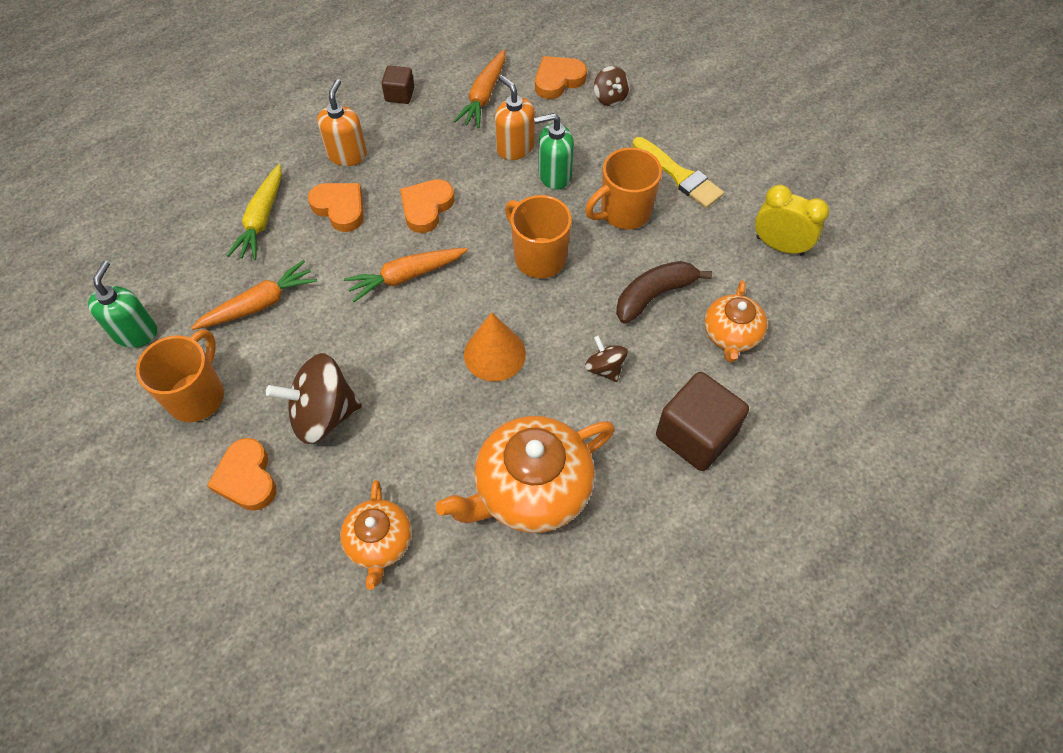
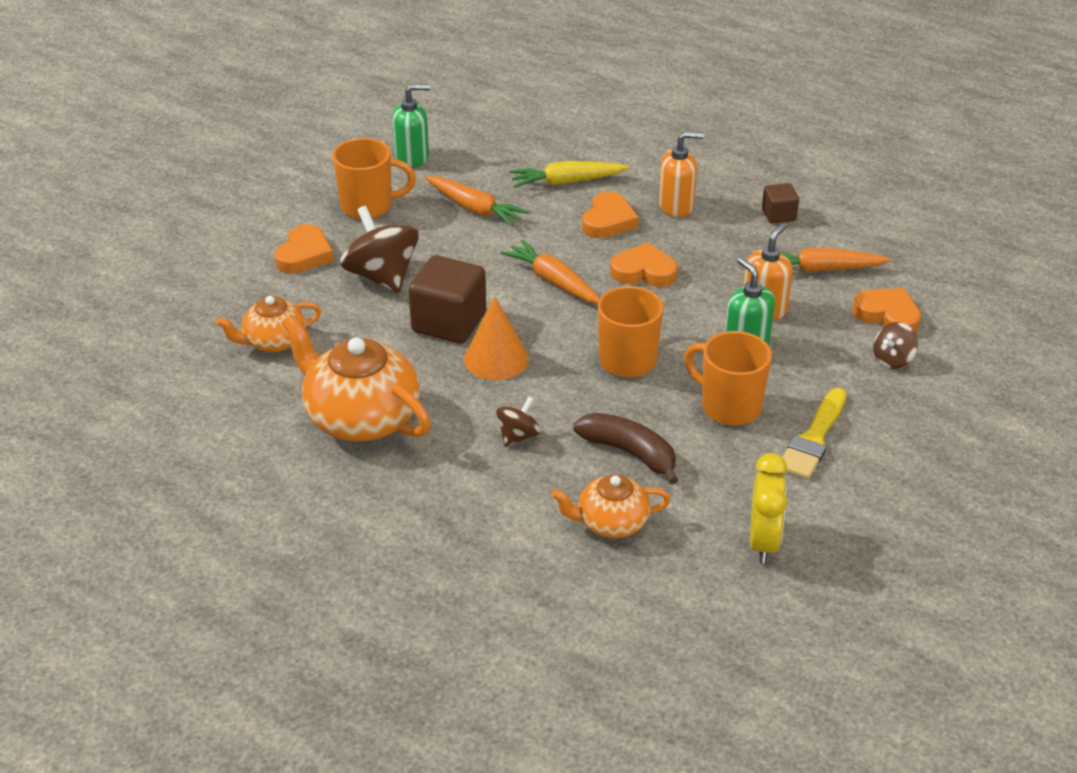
camera: 70 degrees right, 20 degrees down
(247, 478) = (304, 254): orange heart -> orange heart turned 150 degrees clockwise
(695, 435) = (470, 518): brown cube -> brown cube (449, 323)

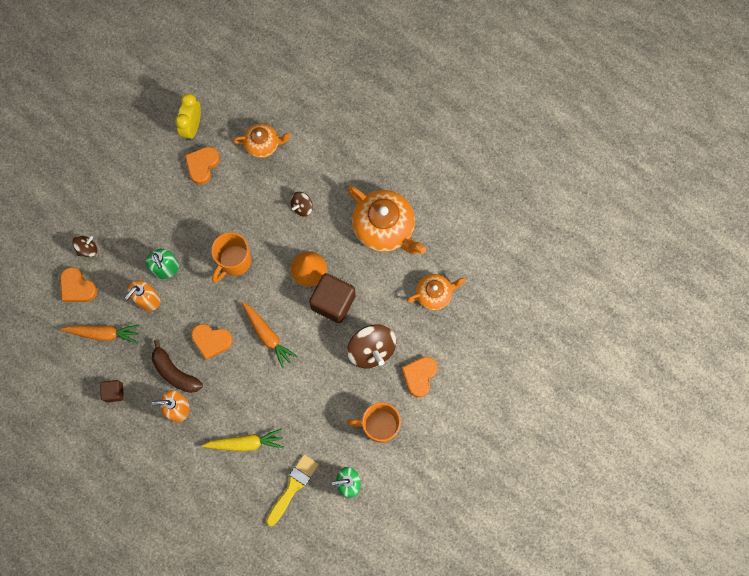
camera: 175 degrees left, 35 degrees up
(475, 209) = (309, 416): orange carrot -> none
(608, 220) = (225, 396): orange heart -> orange heart (202, 165)
(630, 453) = (246, 190): brown banana -> brown banana (175, 372)
(729, 406) = (187, 219): orange mug -> none
(813, 439) = (149, 192): yellow brush -> yellow brush (293, 487)

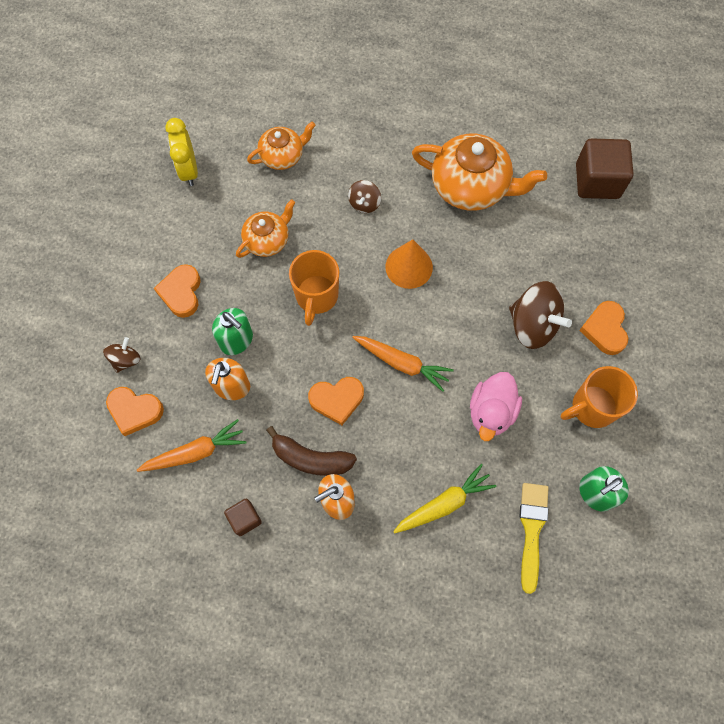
camera: 25 degrees left, 5 degrees down
(202, 165) = (222, 206): orange heart -> orange heart (181, 292)
(309, 397) = (491, 412): none -> pink duck
(333, 302) = (458, 291): brown cube -> brown cube (597, 181)
(434, 294) = (568, 233): orange teapot -> orange teapot (267, 240)

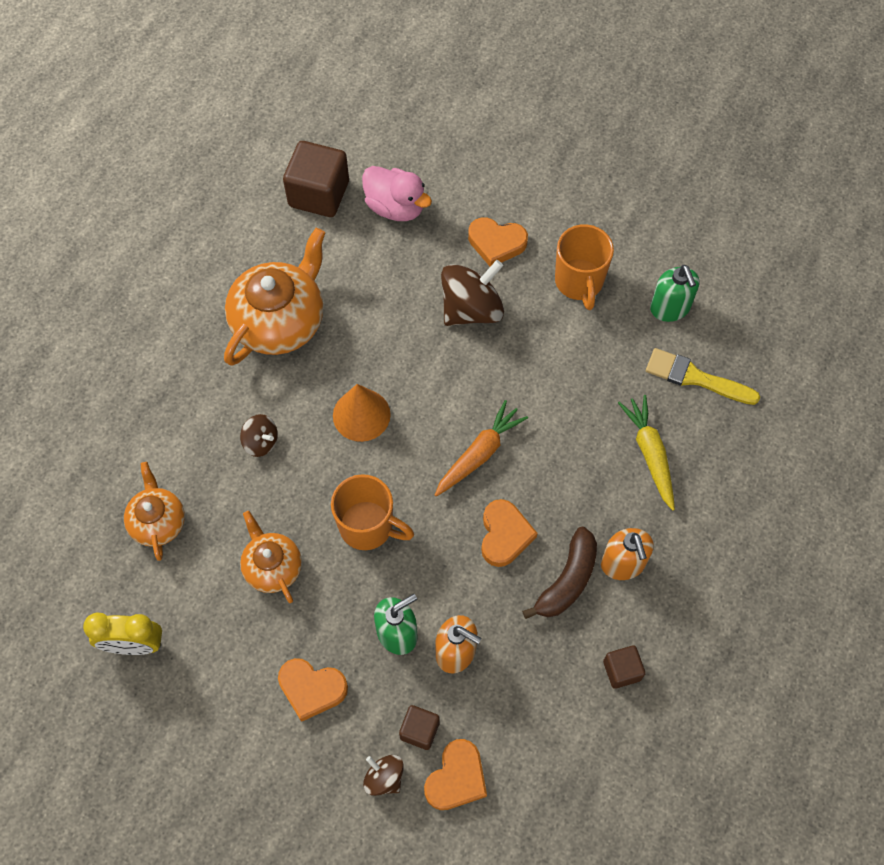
camera: 75 degrees left, 5 degrees down
(165, 375) = (419, 730): none -> brown cube
(195, 452) = (528, 712): orange carrot -> none
(491, 412) = (560, 379): pink duck -> pink duck (395, 207)

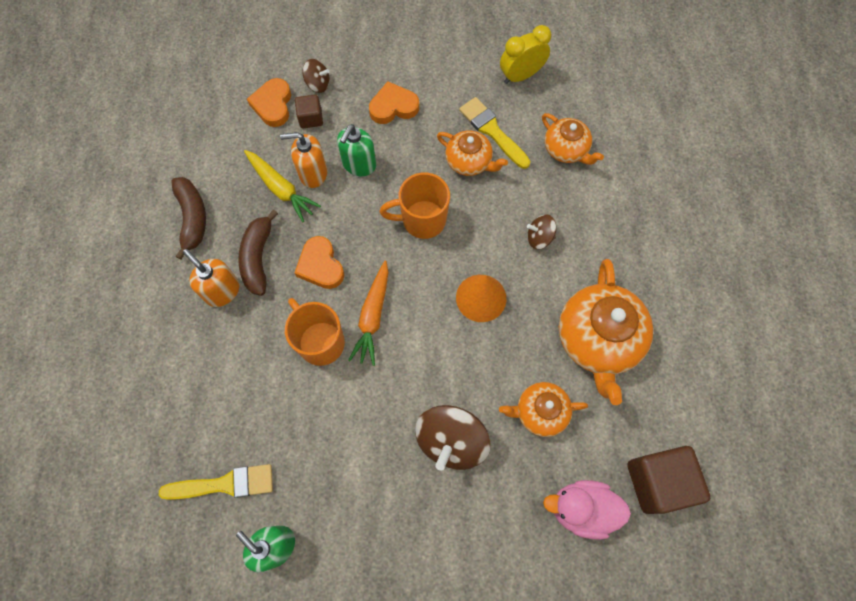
camera: 150 degrees right, 5 degrees up
(220, 590) = (492, 131): none -> yellow brush
(377, 291) = (540, 412): none -> orange teapot
(496, 243) = (468, 524): orange heart -> none
(579, 282) = (371, 525): orange mug -> orange mug (320, 342)
(621, 670) = (192, 218): brown cube -> brown banana
(650, 454) = (236, 390): yellow carrot -> yellow carrot (281, 189)

